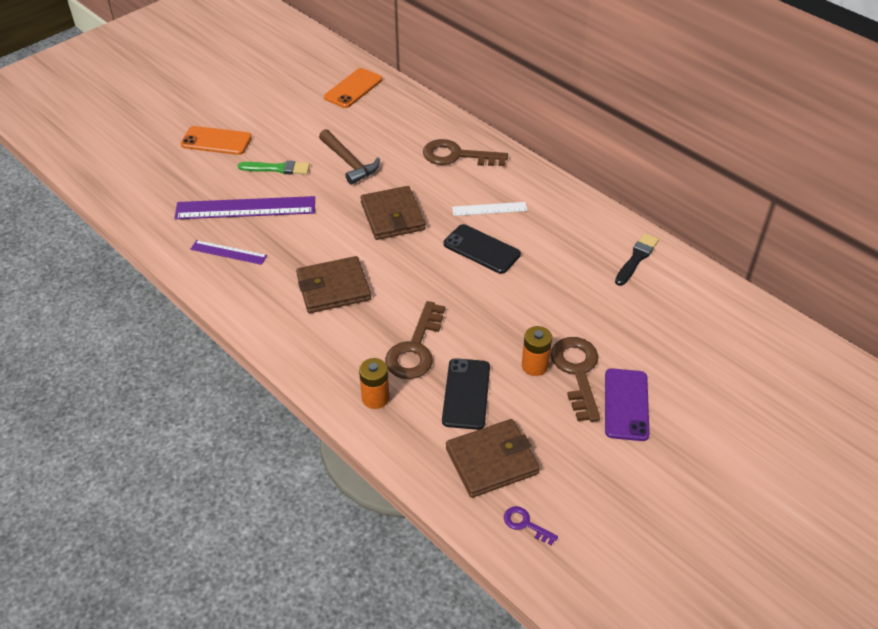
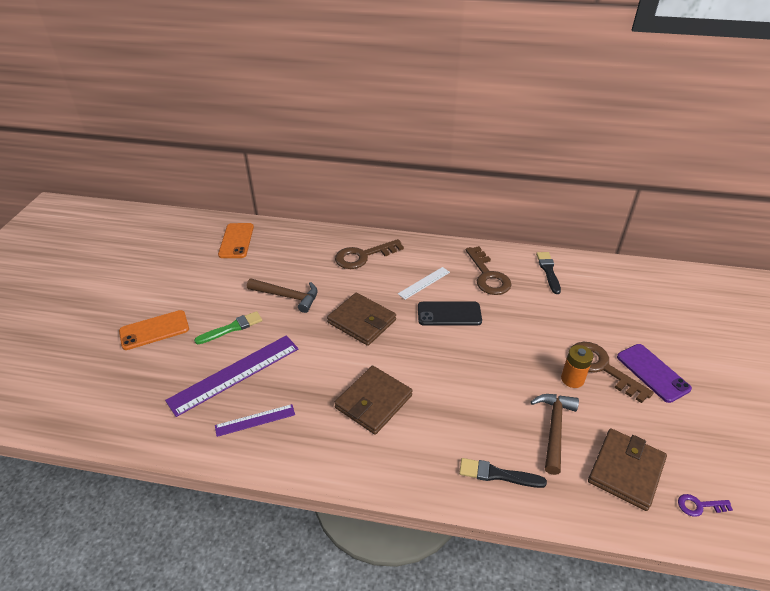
camera: 35 degrees left, 5 degrees down
(375, 398) = (497, 474): orange battery -> black brush
(415, 348) = (483, 415): brown key -> brown key (488, 276)
(466, 394) = (554, 428): black phone -> brown hammer

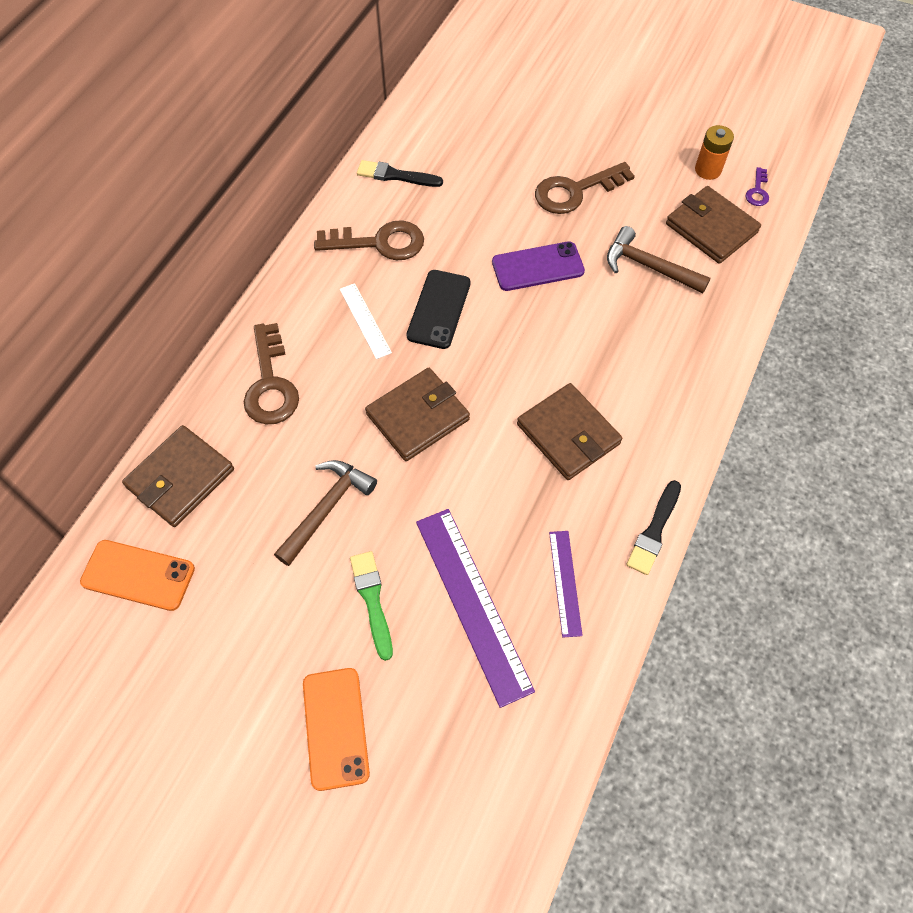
camera: 75 degrees left, 20 degrees up
(294, 240) = (180, 478): none -> brown wallet
(497, 474) = (696, 338): black brush -> black brush (654, 531)
(572, 379) = (585, 224): orange battery -> orange battery (708, 170)
(652, 373) = (594, 151): purple phone -> purple phone (538, 267)

